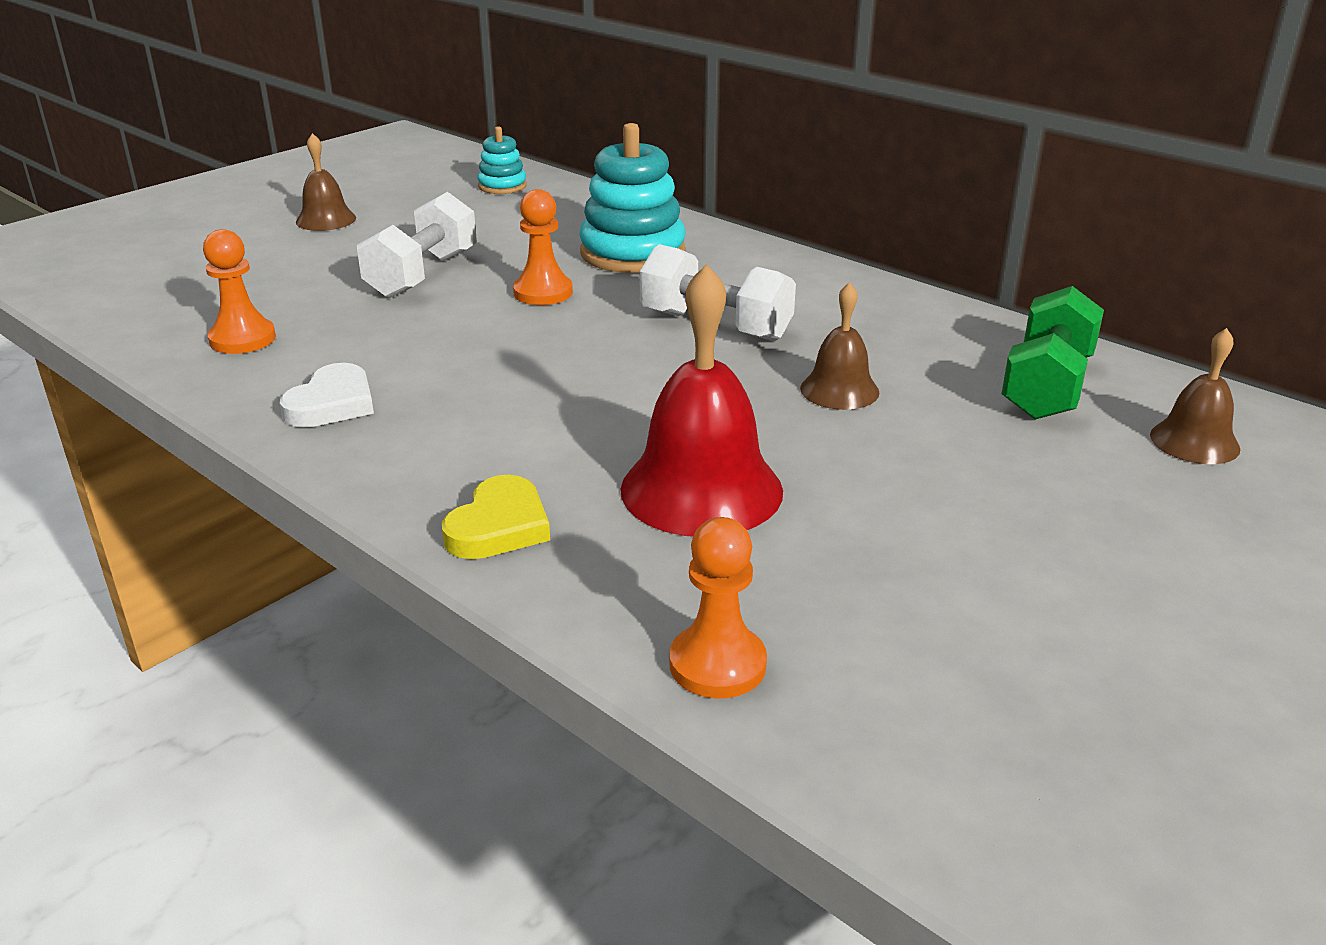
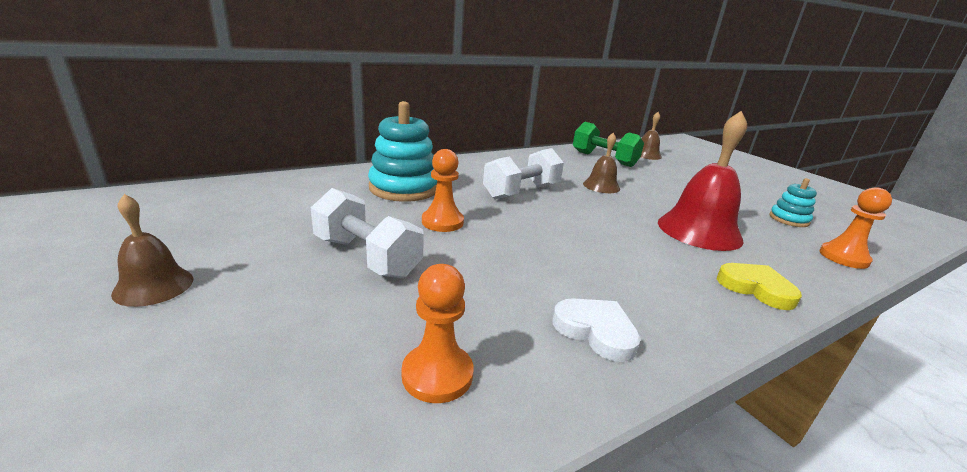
camera: 75 degrees left, 5 degrees down
(502, 186) = (215, 198): turquoise stacking toy -> turquoise stacking toy (788, 219)

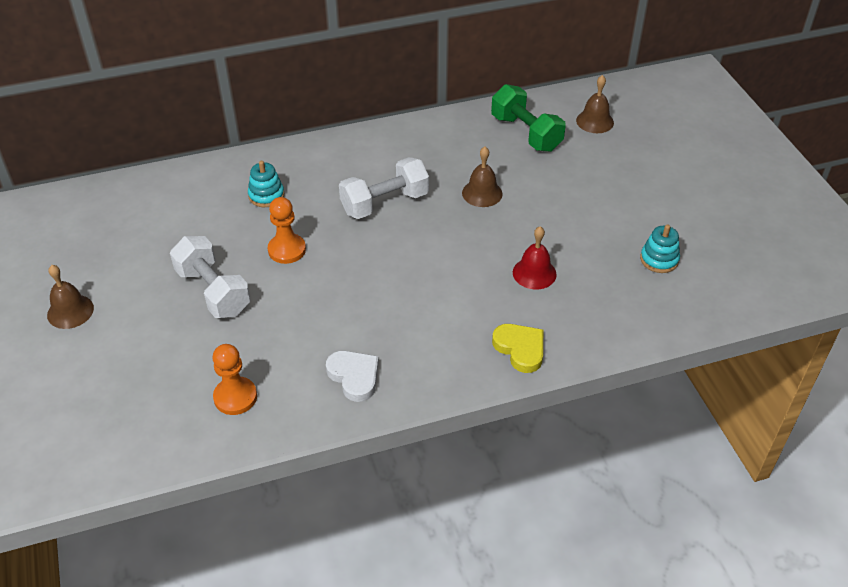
camera: 15 degrees right, 20 degrees up
(404, 188) = (266, 195): turquoise stacking toy -> turquoise stacking toy, size x0.53
(699, 231) = (534, 273): red bell -> red bell, size x0.55
(843, 257) = (654, 319): orange pawn -> none

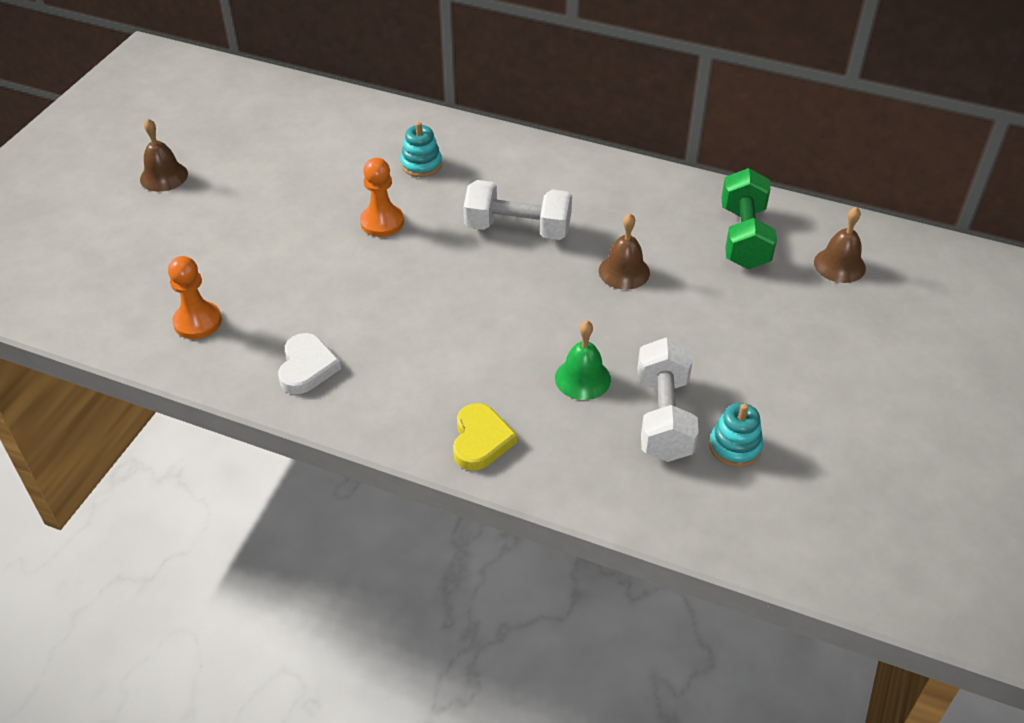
camera: 40 degrees right, 0 degrees up
(213, 291) = (282, 223): white dumbbell -> white dumbbell (663, 417)
(534, 273) = (582, 378): red bell -> green bell

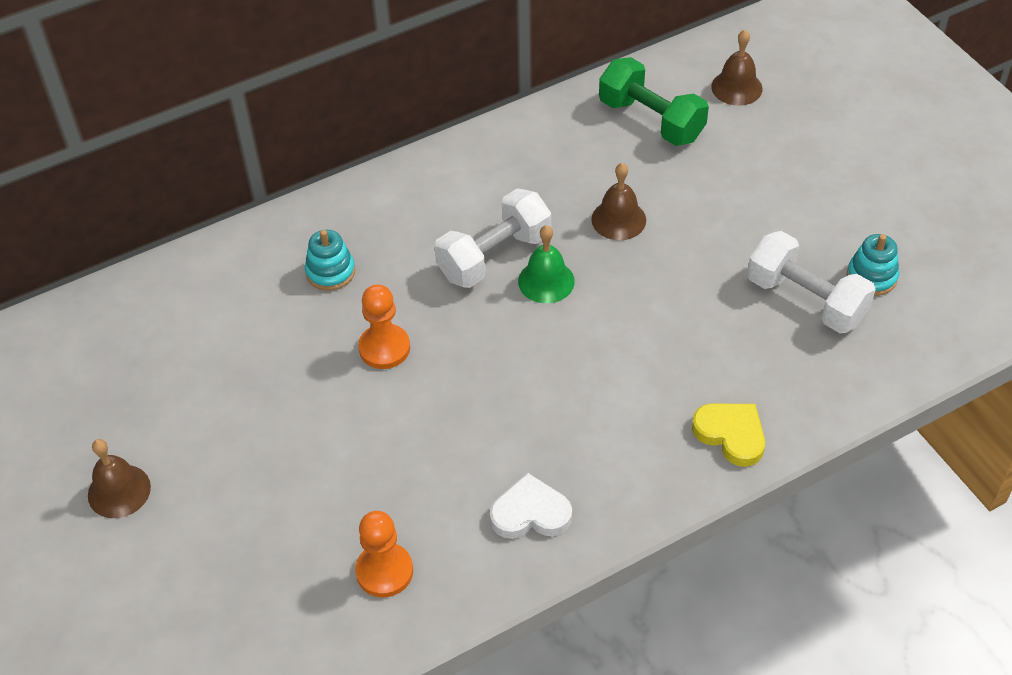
camera: 50 degrees left, 5 degrees up
(307, 367) = (530, 513): white heart -> white heart turned 45 degrees counterclockwise
(582, 378) = (719, 324): green bell -> green bell (546, 281)

